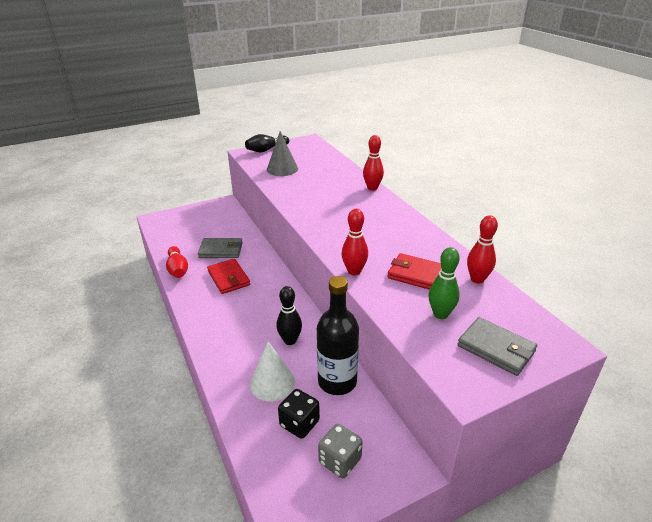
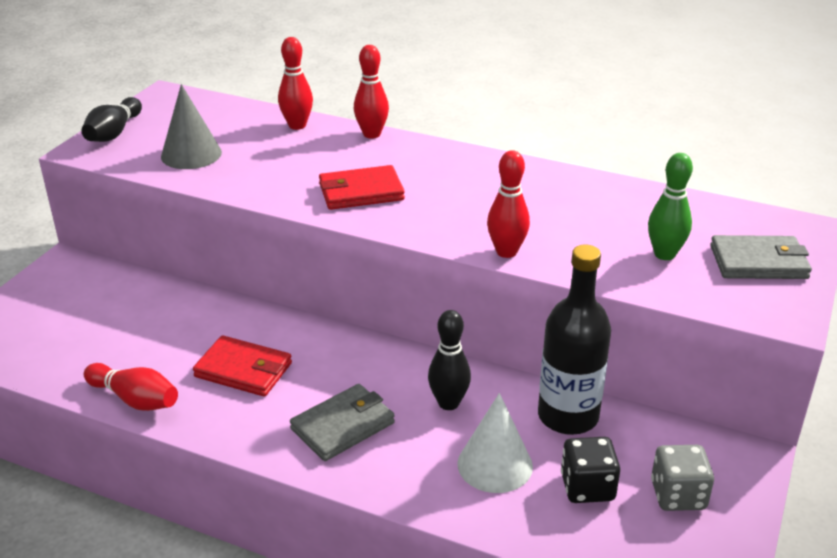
camera: 40 degrees left, 0 degrees up
(221, 250) = (170, 337): grey wallet -> grey wallet (343, 426)
(418, 275) = (583, 222): red wallet -> red wallet (361, 192)
(477, 279) = (648, 198): red bowling pin -> red bowling pin (297, 125)

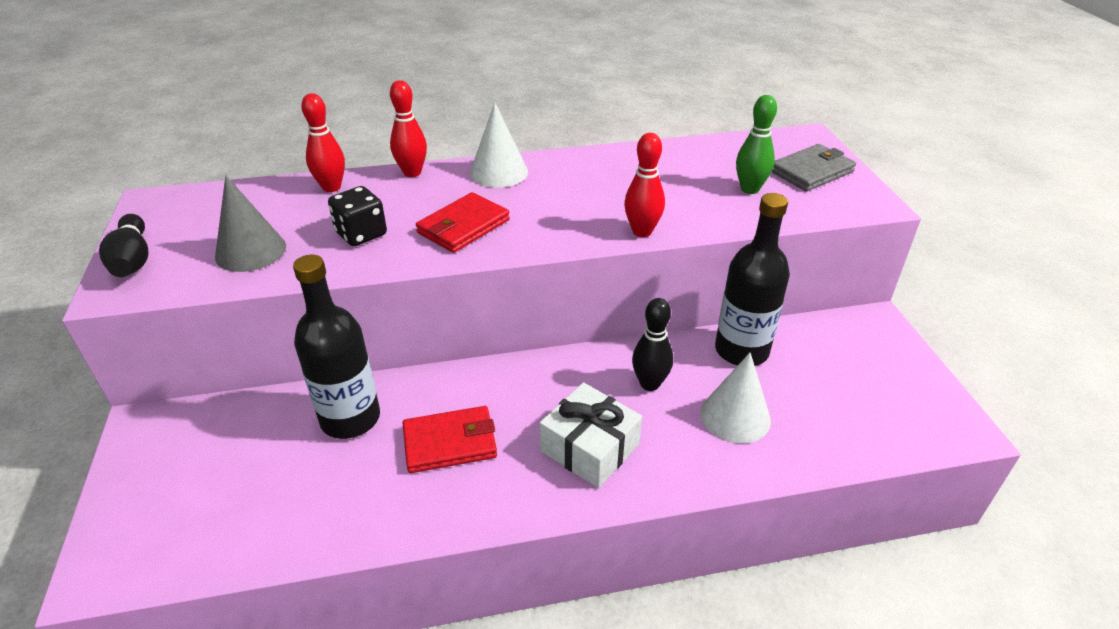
camera: 35 degrees left, 5 degrees up
(135, 399) = (371, 528): red bowling pin -> none
(193, 320) = (350, 418): none -> black bottle
(343, 426) = (590, 447): grey wallet -> white gift
(443, 158) = (499, 172): none -> white cone
(587, 487) = (812, 399): black dice -> black dice (361, 234)
(678, 495) = (869, 372): grey dice -> none

